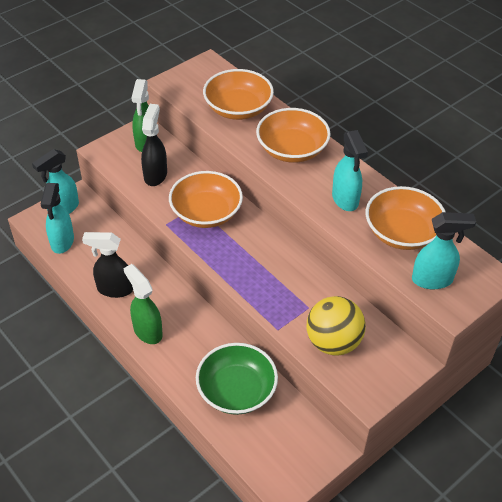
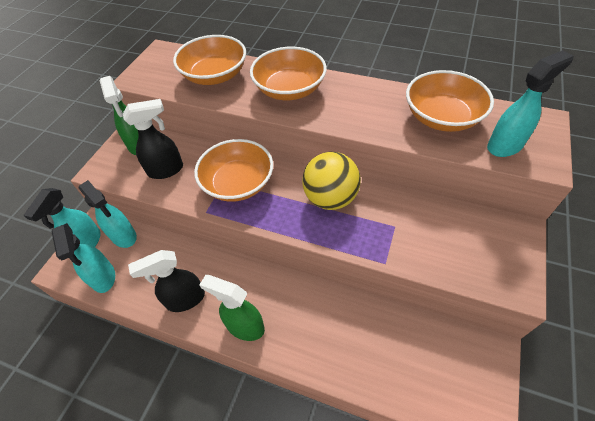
camera: 25 degrees left, 5 degrees up
(155, 175) = (166, 170): black spray bottle -> black spray bottle turned 90 degrees clockwise
(236, 390) = (369, 341): green bowl -> none
(333, 342) = (443, 249): yellow ball -> yellow ball (330, 198)
(345, 200) = (370, 111): turquoise spray bottle -> turquoise spray bottle (124, 236)

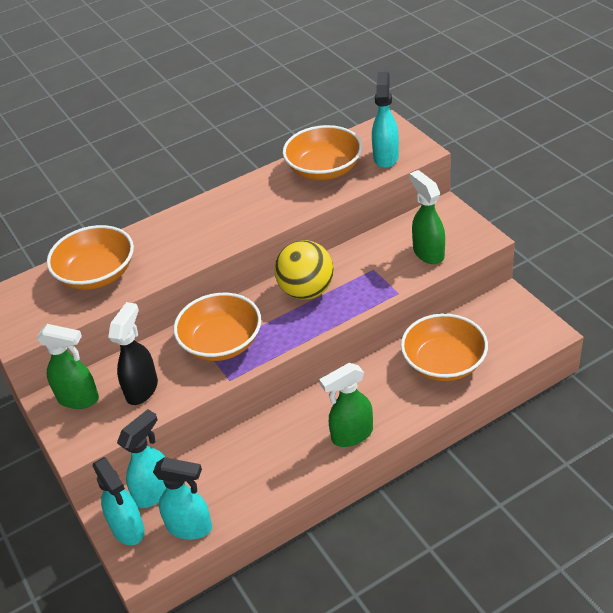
camera: 50 degrees left, 10 degrees down
(124, 236) = (154, 491): turquoise spray bottle -> turquoise spray bottle turned 45 degrees counterclockwise
(185, 299) = (283, 468): black spray bottle -> none
(289, 89) = (183, 234): orange bowl -> orange bowl (444, 363)
(453, 254) = (428, 253): none -> green spray bottle

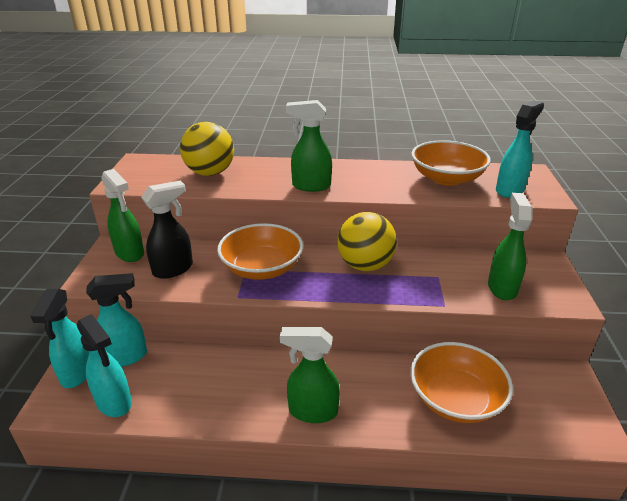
camera: 30 degrees right, 10 degrees down
(97, 274) = (210, 173): orange bowl -> yellow ball
(213, 240) = (310, 186): none -> green spray bottle

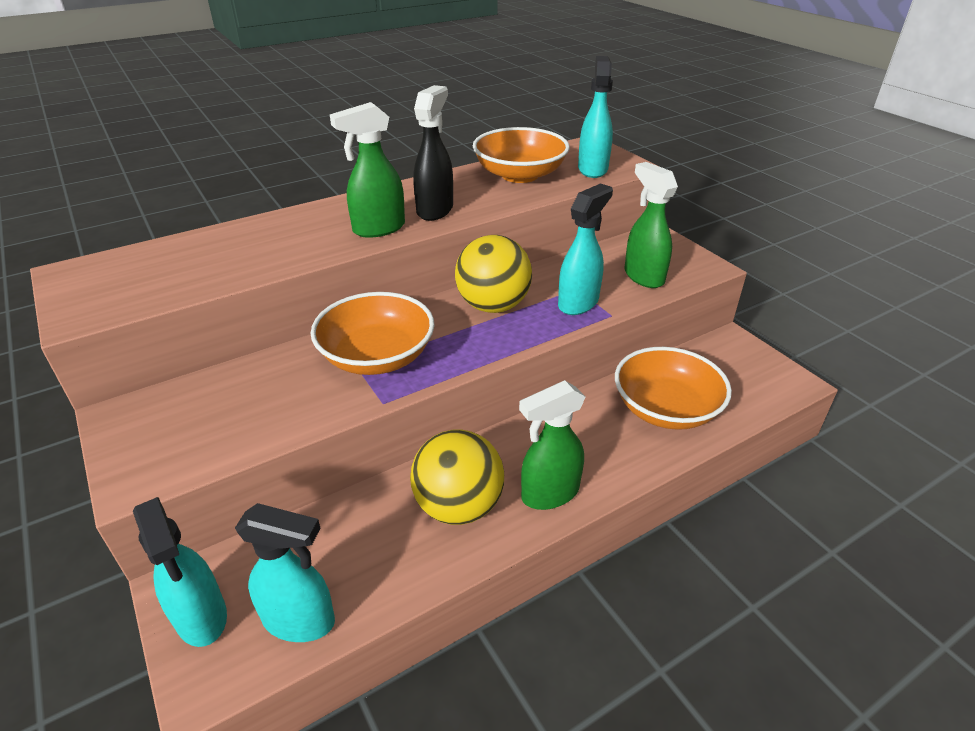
camera: 35 degrees left, 5 degrees up
(125, 357) = (255, 558): turquoise spray bottle -> turquoise spray bottle (578, 303)
(130, 253) = (161, 414): green spray bottle -> none
(173, 269) = (256, 407): black spray bottle -> black spray bottle (435, 210)
(210, 173) = (216, 254): yellow ball -> yellow ball (458, 506)

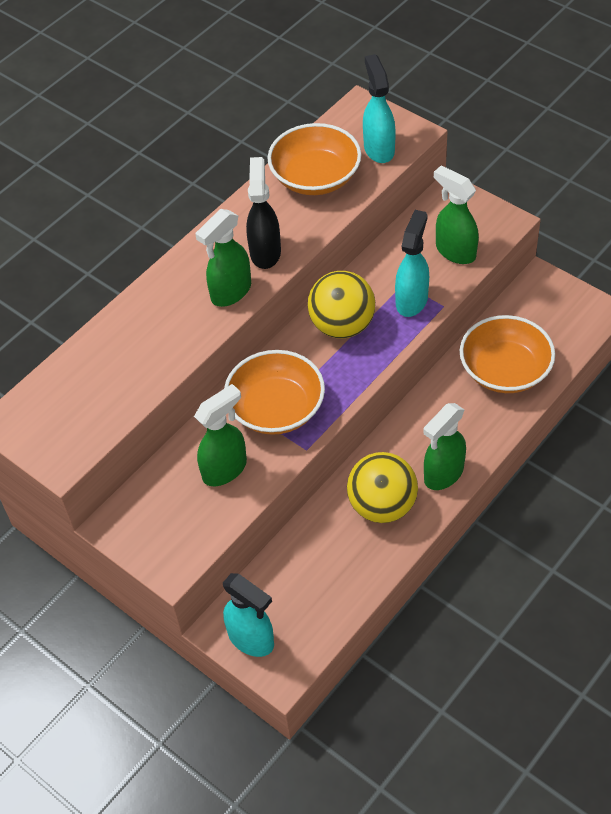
camera: 15 degrees left, 15 degrees up
(280, 397) = (225, 469): none -> green spray bottle
(300, 621) = (318, 619): turquoise spray bottle -> none

